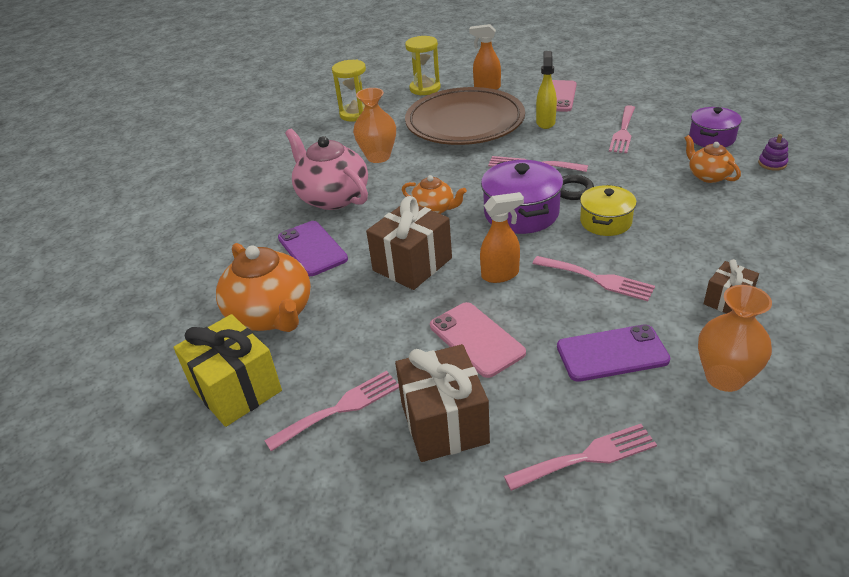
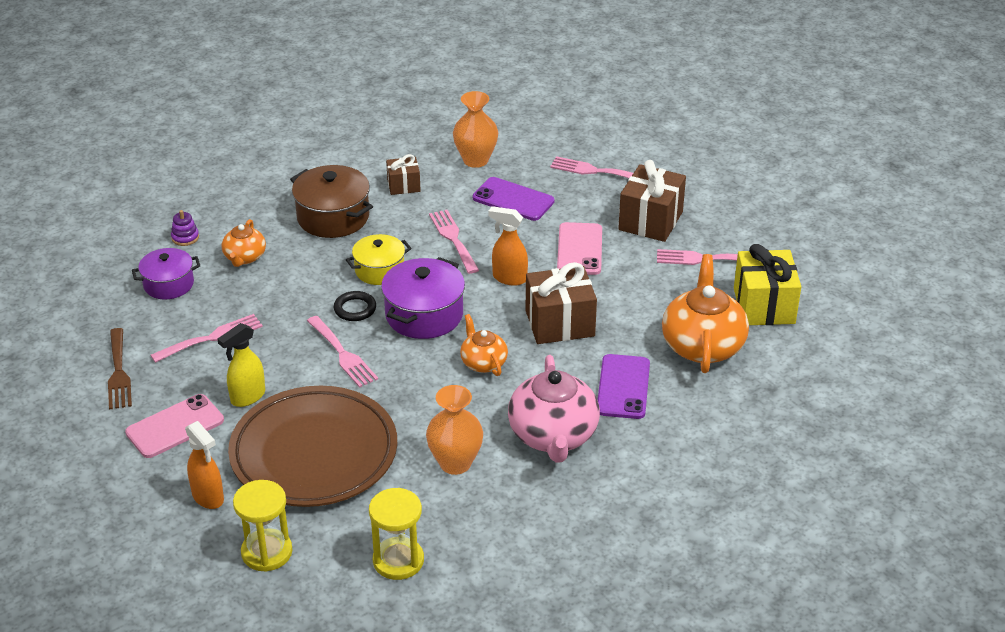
camera: 145 degrees left, 0 degrees up
(633, 96) = (118, 373): none -> brown fork
(718, 237) = (333, 217): none -> brown pot

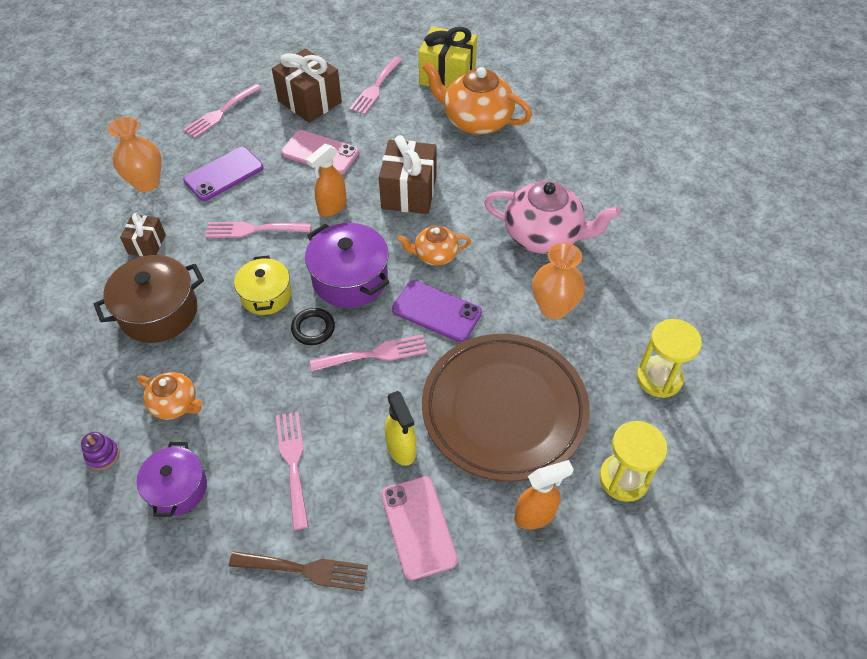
camera: 70 degrees left, 15 degrees up
(623, 387) = (503, 178): purple phone -> purple phone (436, 311)

